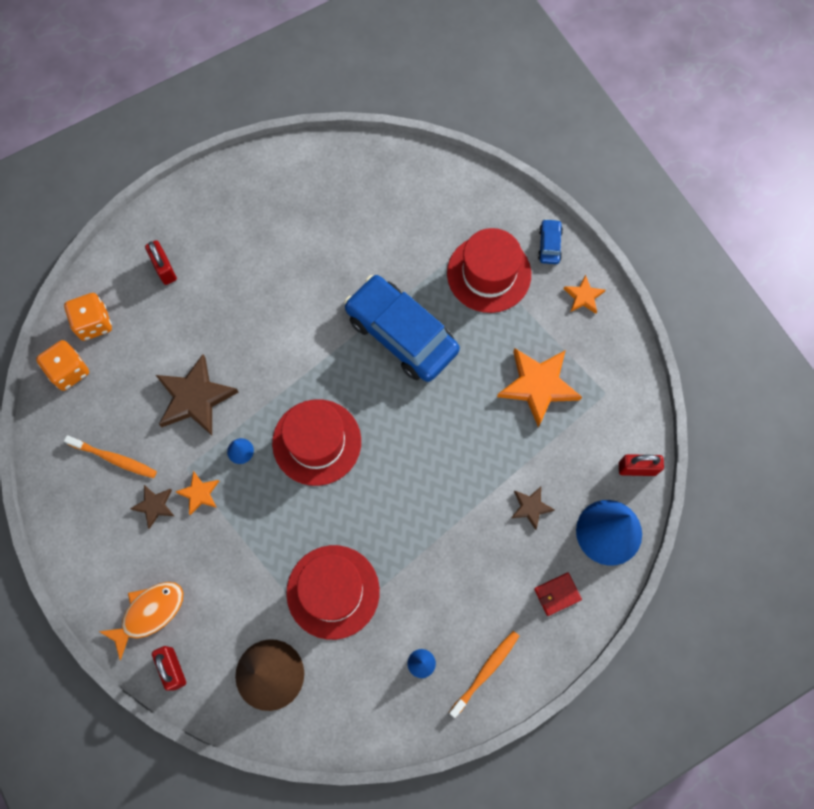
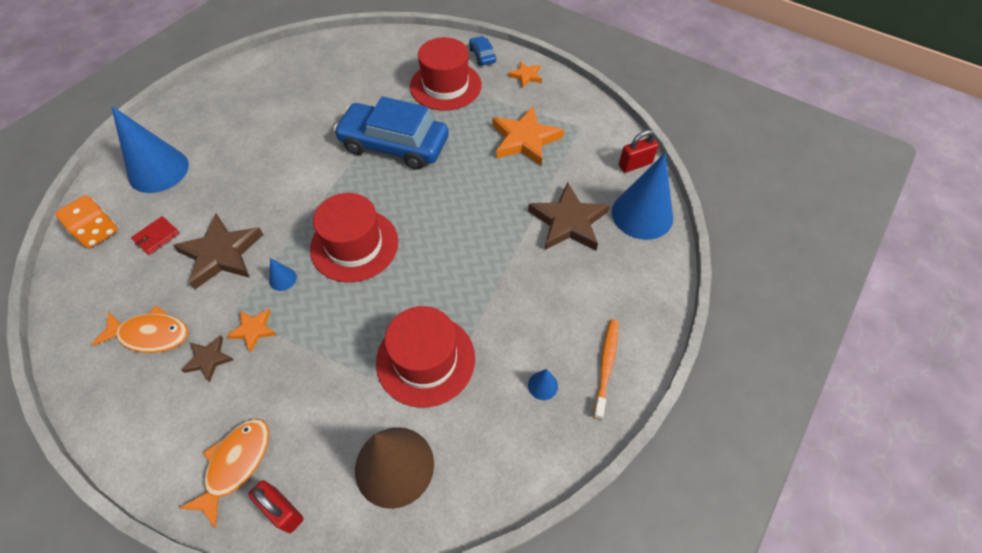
camera: 25 degrees left, 15 degrees down
(69, 371) = (80, 279): orange dice -> none
(114, 458) = (150, 334): orange toothbrush -> orange fish
(164, 269) = (158, 170): red padlock -> blue cone
(531, 507) = (568, 222): brown star -> brown star, size x1.95
(557, 594) = (629, 276): red wallet -> red wallet (156, 237)

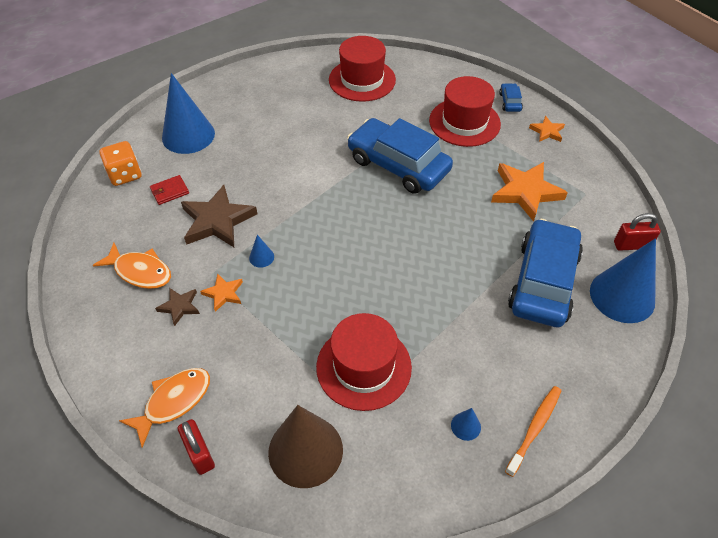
camera: 20 degrees right, 5 degrees down
(354, 245) = (333, 246): red hat -> red hat (362, 80)
(568, 222) = (543, 282): brown star -> blue car

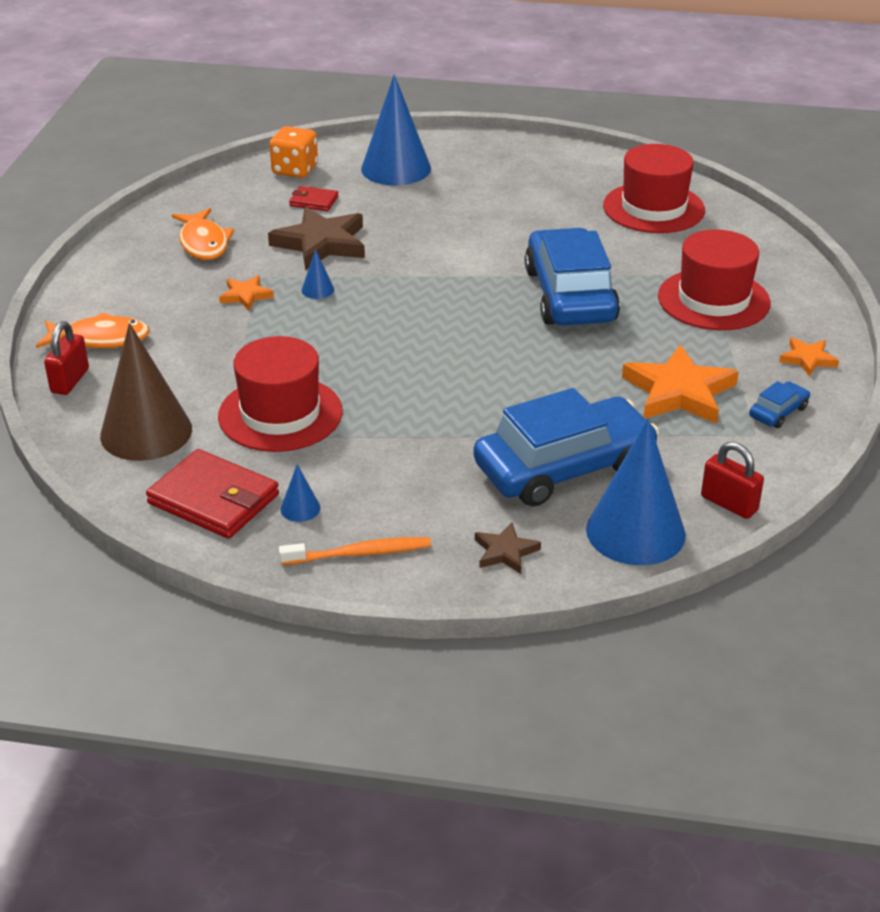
camera: 45 degrees right, 15 degrees down
(179, 306) = (197, 283): brown star -> brown star (505, 551)
(413, 464) = (214, 499): none -> red wallet
(510, 102) = (807, 311): blue car -> blue car (778, 412)

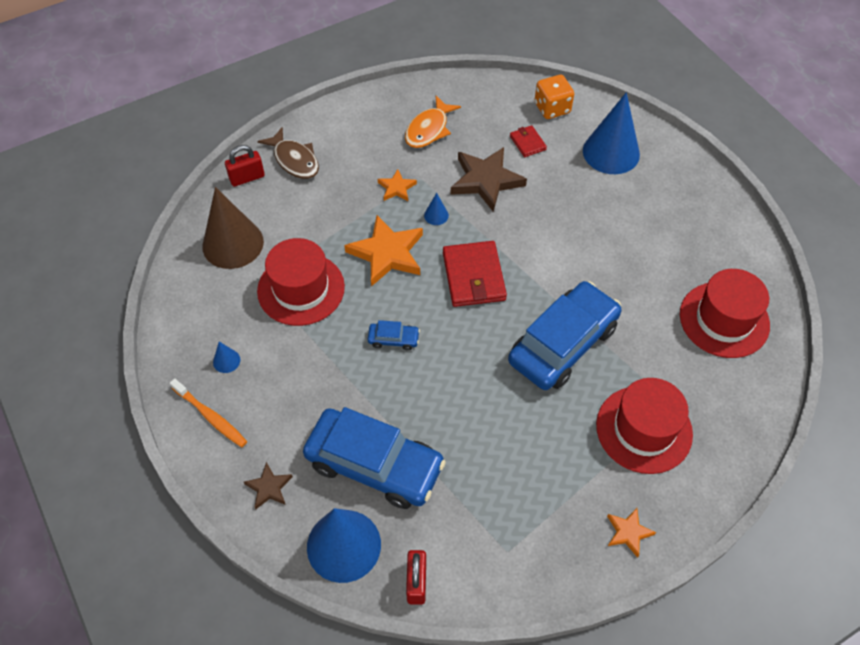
camera: 50 degrees right, 20 degrees up
(100, 339) = (294, 160): orange fish -> brown fish
(214, 499) = (202, 316): red wallet -> red wallet (473, 276)
(679, 392) = (513, 477): orange star -> orange star (387, 253)
(778, 412) = (545, 551): blue car -> blue car (393, 339)

